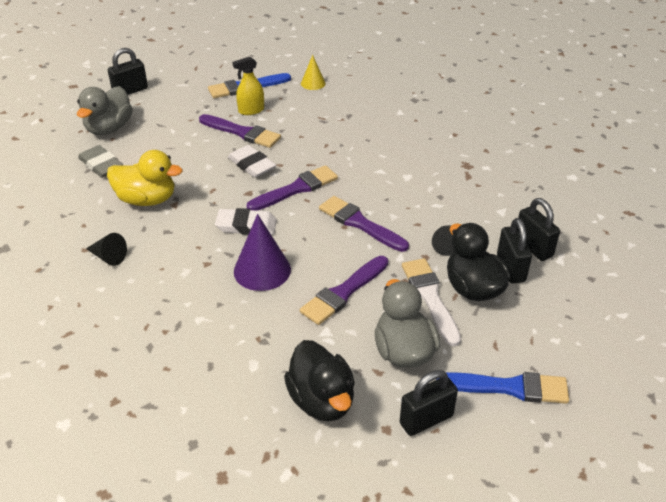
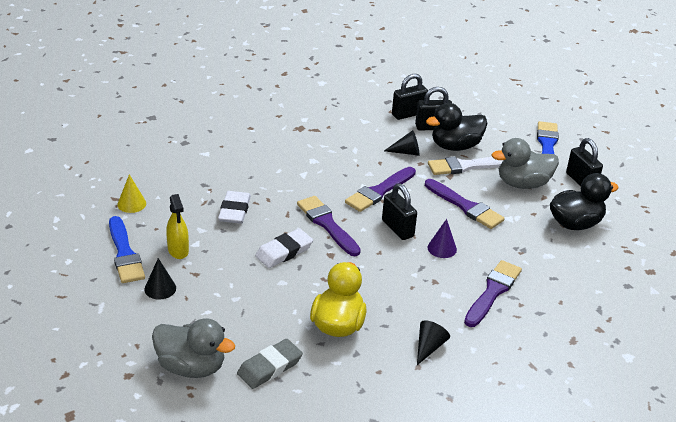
camera: 90 degrees left, 5 degrees down
(130, 91) = (103, 354): black padlock -> black padlock (397, 228)
(202, 107) = (160, 288): none -> black cone
(242, 132) = (222, 257): purple brush -> purple brush (492, 292)
(246, 225) = (381, 256): white eraser -> white eraser (234, 211)
(262, 270) = (442, 248): purple cone -> purple cone, size x0.58

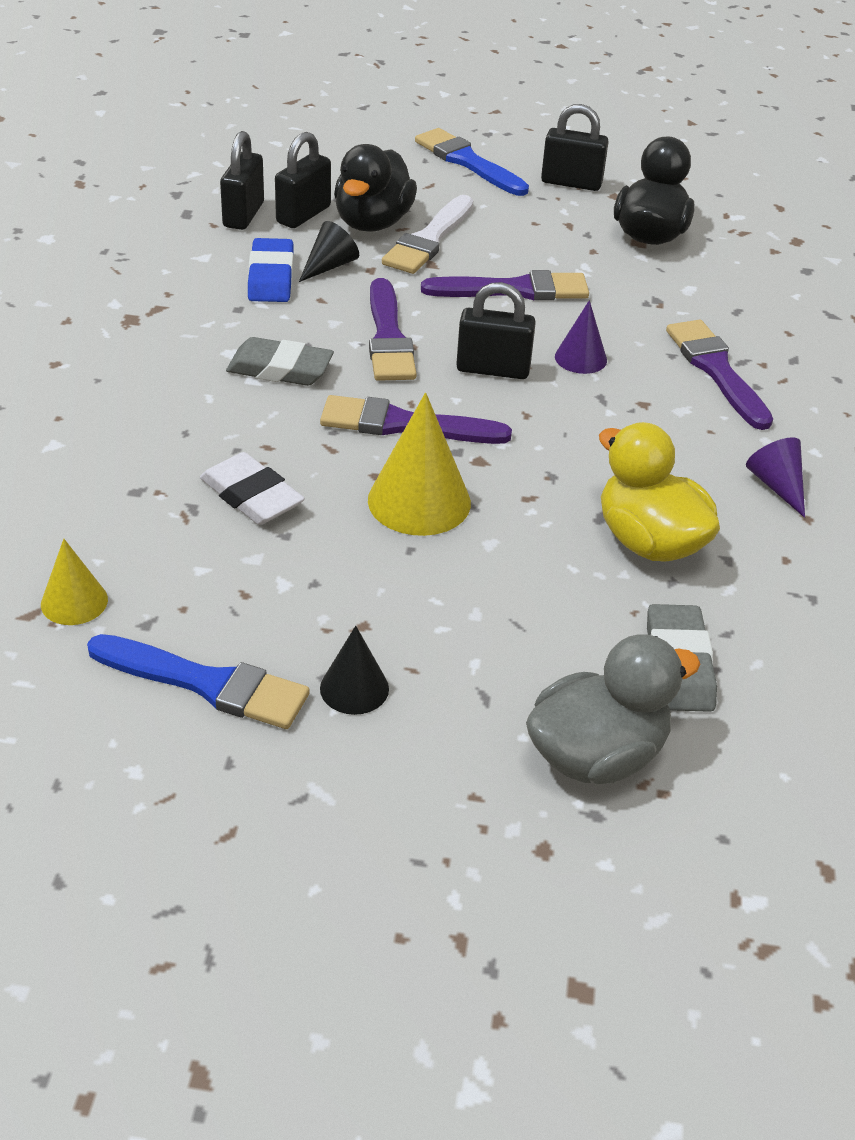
camera: 50 degrees left, 5 degrees up
(178, 250) = (277, 613): yellow spray bottle -> none
(284, 252) = (419, 501): white eraser -> yellow cone
(319, 177) = (280, 369): none -> grey eraser
(376, 143) = (271, 277): none -> blue eraser
(429, 347) = (777, 485): black cone -> purple cone
(522, 184) = (523, 223): grey duck -> none

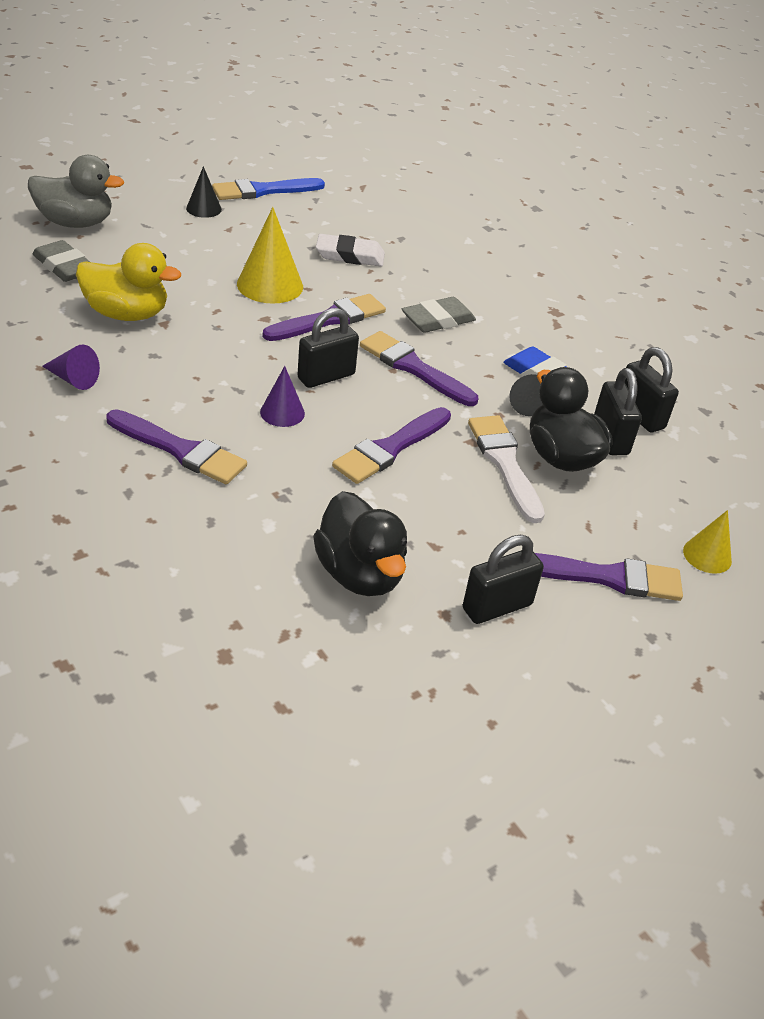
camera: 135 degrees right, 0 degrees up
(74, 601) = (354, 195): yellow cone -> yellow cone (707, 555)
(467, 162) = (605, 577): blue brush -> purple brush
(596, 755) = (76, 223): grey duck -> grey duck turned 105 degrees counterclockwise

